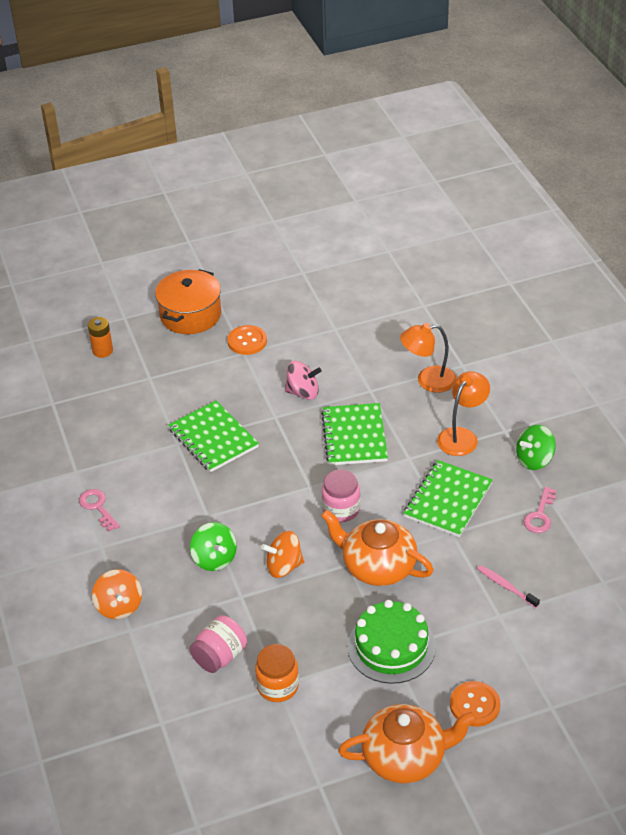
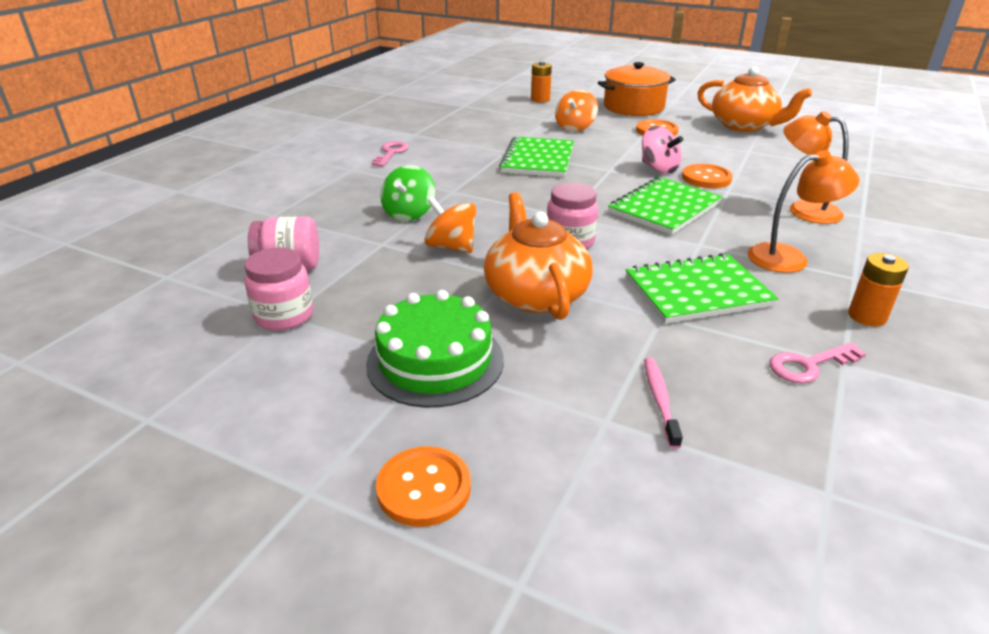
camera: 45 degrees right, 10 degrees down
(119, 606) = (295, 201): orange spinning top -> orange spinning top (575, 127)
(278, 686) = (284, 316): orange jar -> pink jar
(343, 383) = (706, 178): none -> orange button
(405, 757) = (258, 471): orange teapot -> orange teapot (744, 126)
(534, 460) = (867, 316): green spinning top -> orange battery

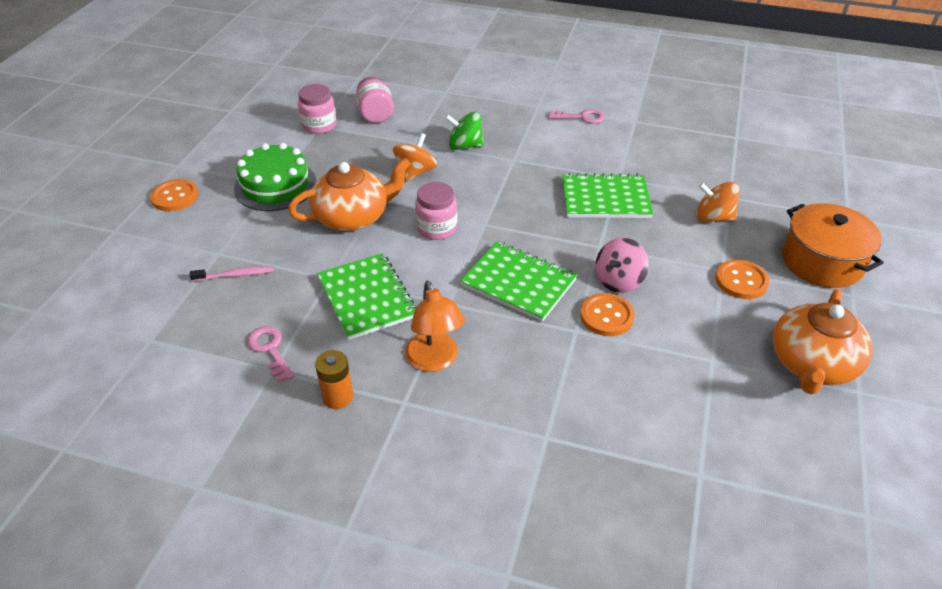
camera: 80 degrees right, 10 degrees up
(540, 99) = (796, 186): orange battery -> none
(803, 209) = (548, 387): orange lamp -> none

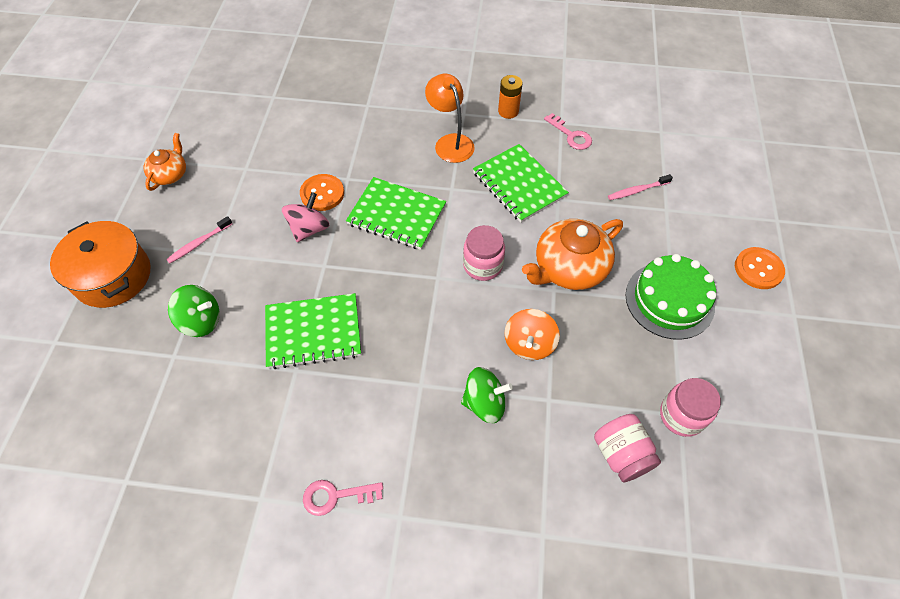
camera: 170 degrees right, 15 degrees up
(713, 217) = (201, 321): orange spinning top -> green spinning top
(741, 281) = (199, 243): orange button -> pink toothbrush
(812, 364) = (170, 174): orange teapot -> orange teapot, size x0.57

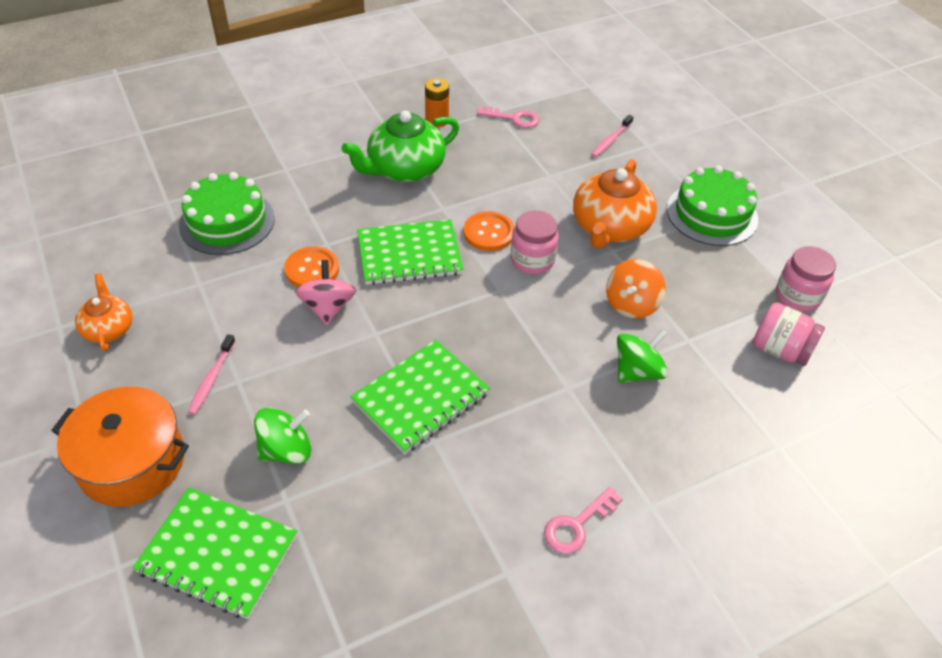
camera: 35 degrees left, 10 degrees down
(298, 129) = (227, 222): none -> green cake
(450, 142) = (404, 169): orange lamp -> green teapot
(519, 184) = (503, 178): green notebook -> green notebook (218, 554)
(529, 344) = (631, 304): orange spinning top -> orange spinning top turned 45 degrees clockwise
(758, 269) = (756, 160): orange button -> orange button (489, 233)

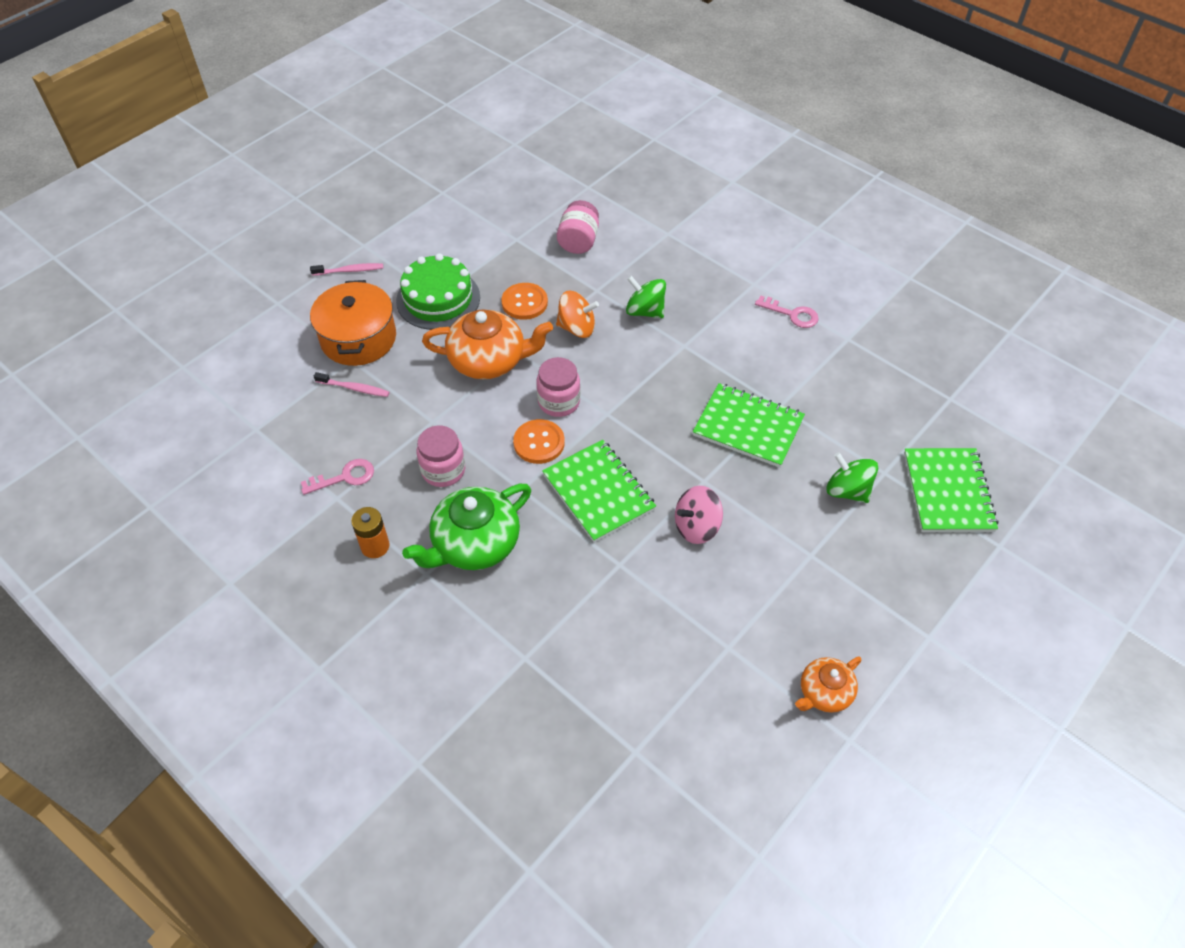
camera: 110 degrees left, 5 degrees up
(132, 462) = (926, 586): orange pot -> orange pot (358, 338)
(212, 379) = (821, 575): pink toothbrush -> pink toothbrush (349, 270)
(227, 222) = (634, 670): green cake -> none
(312, 269) = (658, 560): orange button -> orange button (524, 302)
(404, 169) = (474, 544): green teapot -> green teapot turned 105 degrees clockwise
(514, 118) = (345, 477): pink key -> pink key turned 75 degrees clockwise
(797, 296) = (516, 238): pink jar -> pink jar (443, 470)

